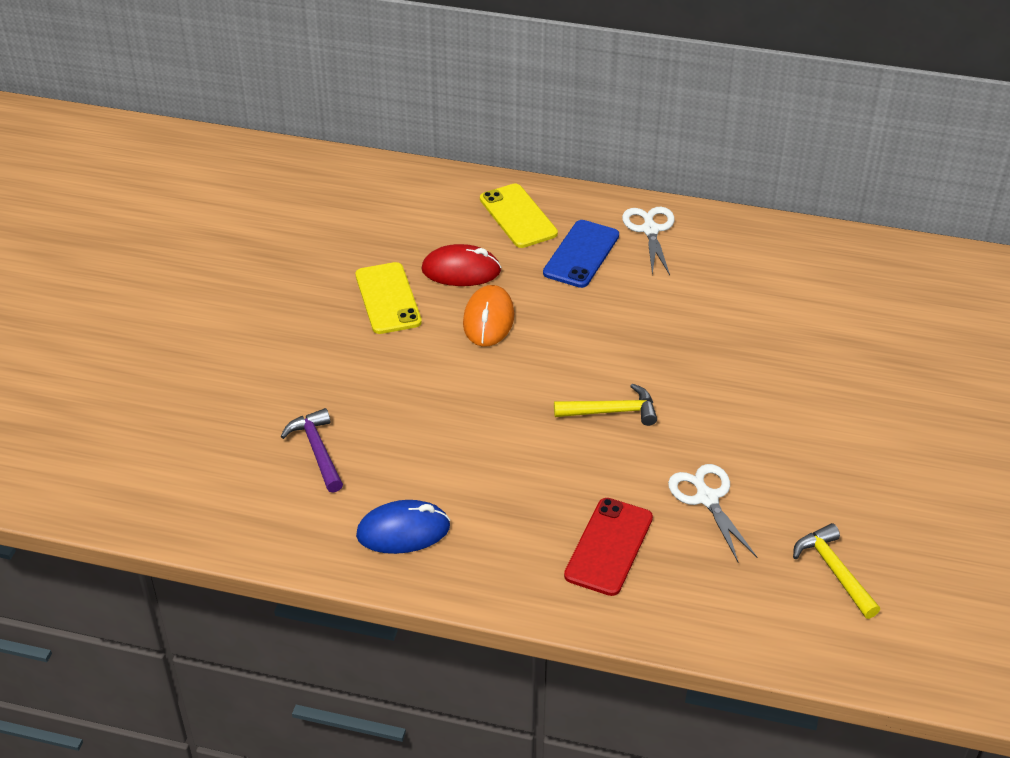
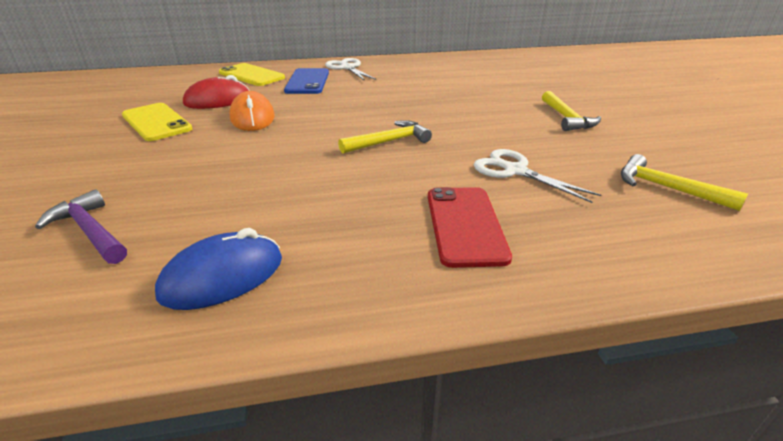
camera: 25 degrees left, 10 degrees down
(845, 434) = (566, 118): none -> yellow hammer

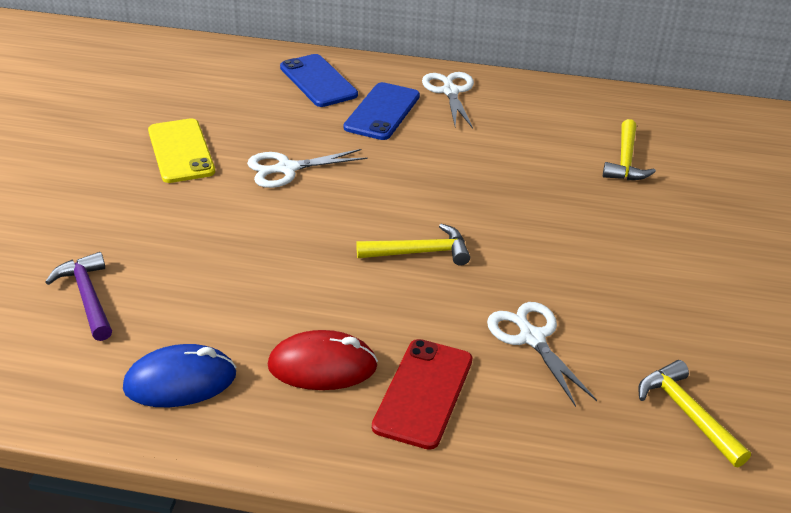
camera: 20 degrees right, 5 degrees up
(218, 101) = (259, 126): red mouse -> red mouse (322, 366)
(251, 75) = (318, 81): yellow phone -> blue phone
(252, 117) = (286, 169): orange mouse -> white scissors
(566, 118) = (673, 270): yellow hammer -> yellow hammer (625, 160)

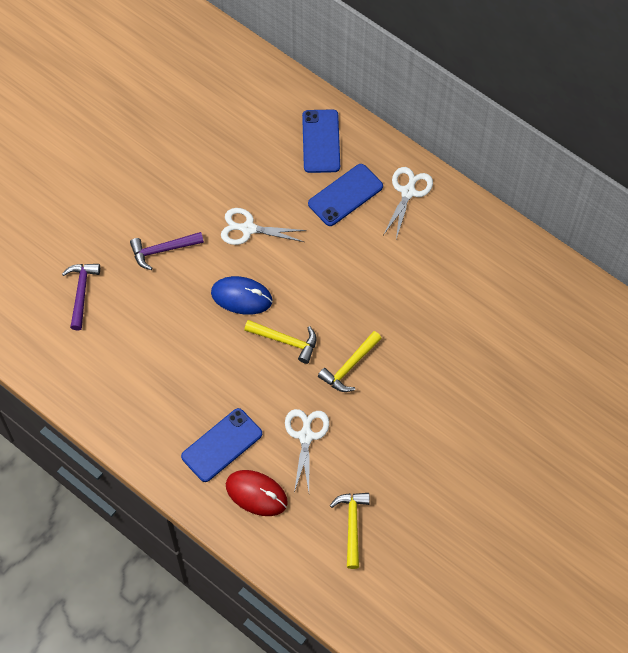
camera: 30 degrees right, 25 degrees up
(180, 382) = (102, 378): blue mouse -> blue mouse (241, 297)
(181, 151) = (190, 182): yellow phone -> none
(185, 219) = (163, 250): none -> purple hammer
(322, 366) = (180, 402): red mouse -> red mouse (256, 494)
(423, 393) = (222, 445): red phone -> blue phone
(625, 160) = (479, 317): yellow hammer -> yellow hammer (349, 367)

